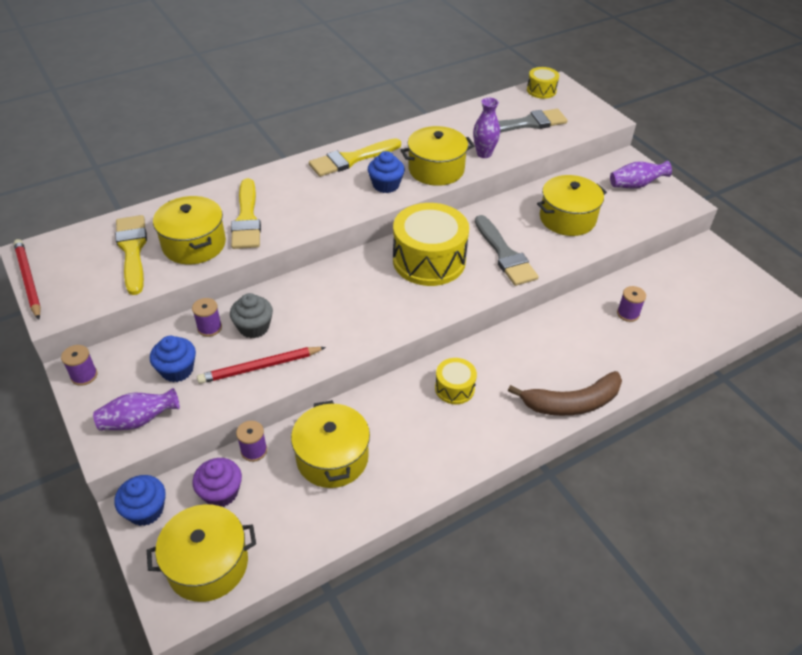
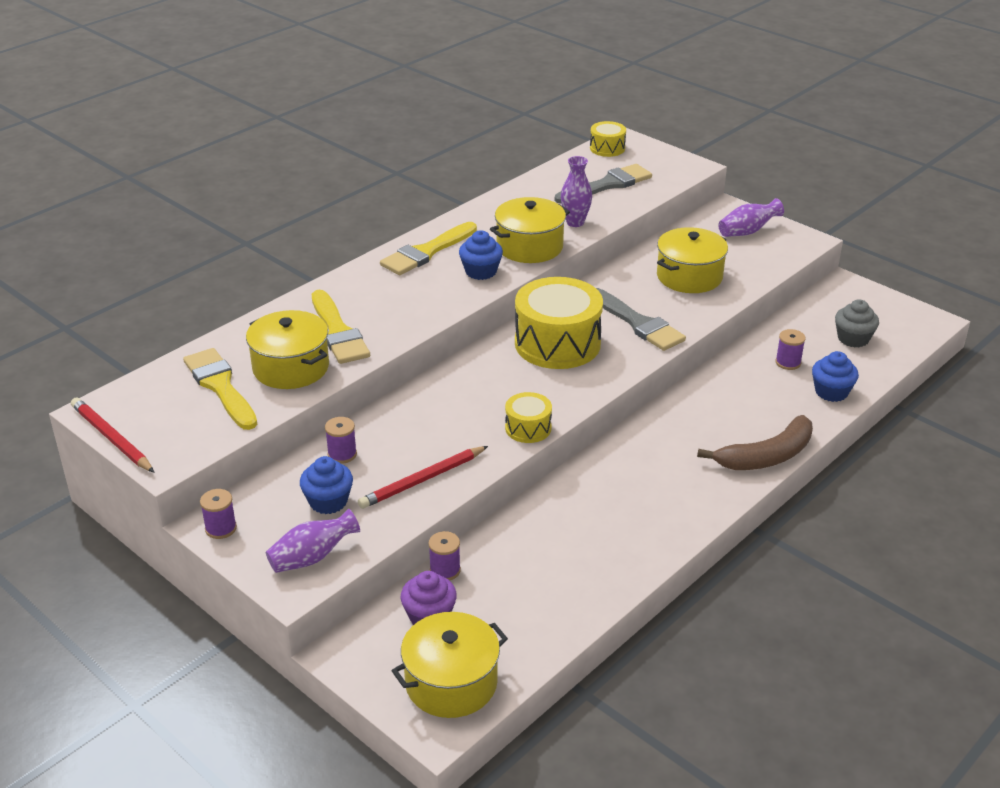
camera: 15 degrees left, 10 degrees down
(146, 510) = (353, 651): blue cupcake -> blue cupcake (831, 392)
(254, 327) = (393, 444): grey cupcake -> grey cupcake (853, 339)
(332, 458) = (536, 558): yellow pot -> none
(454, 388) = (636, 467): yellow drum -> yellow drum (528, 428)

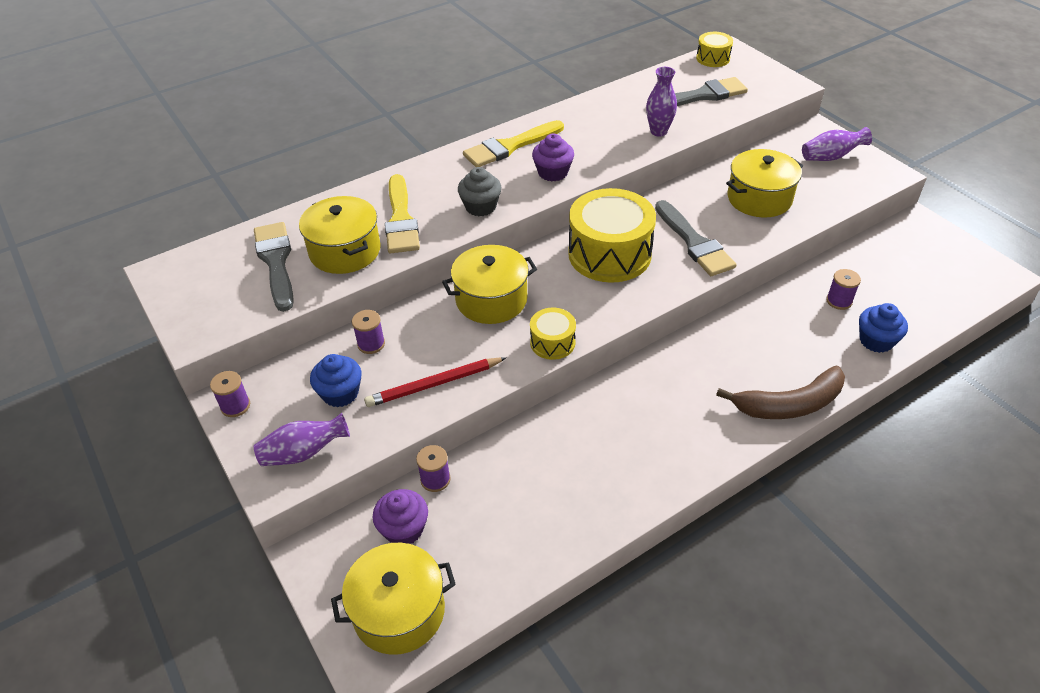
camera: 15 degrees right, 10 degrees up
(112, 438) = (162, 302): red pencil -> none
(220, 387) = (276, 262): yellow brush -> grey brush
(481, 271) = (553, 172): blue cupcake -> purple cupcake
(529, 247) = (607, 152): yellow pot -> yellow pot (491, 299)
(853, 339) = (913, 283): grey cupcake -> grey cupcake (480, 207)

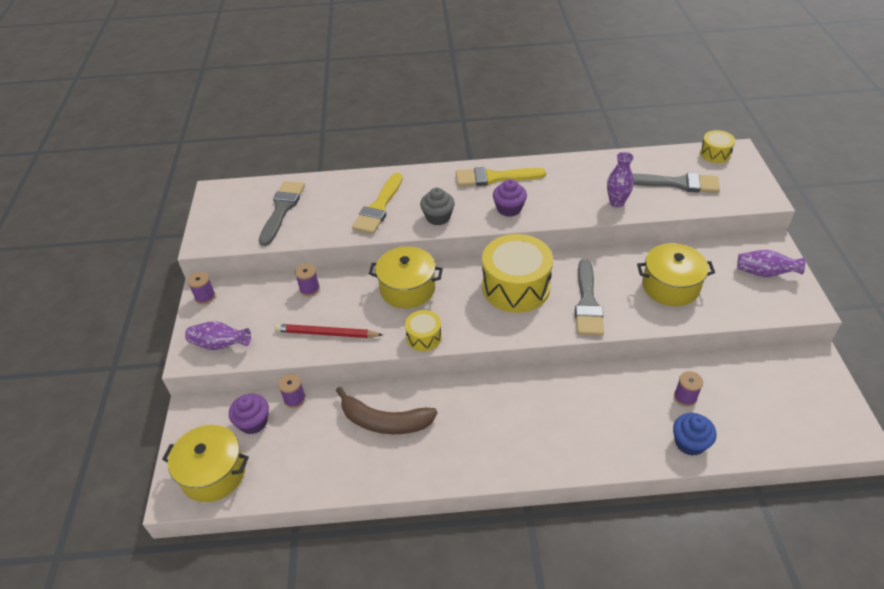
camera: 30 degrees right, 0 degrees up
(340, 393) = (267, 315): blue cupcake -> none
(345, 251) = (327, 217): yellow pot -> none
(789, 404) = (575, 461): brown banana -> brown banana (385, 421)

